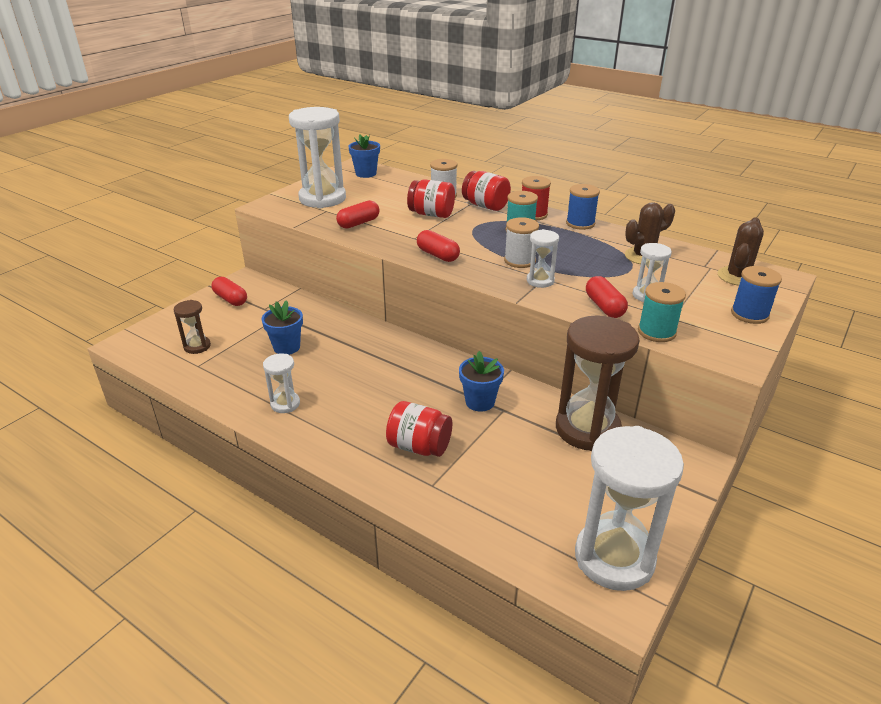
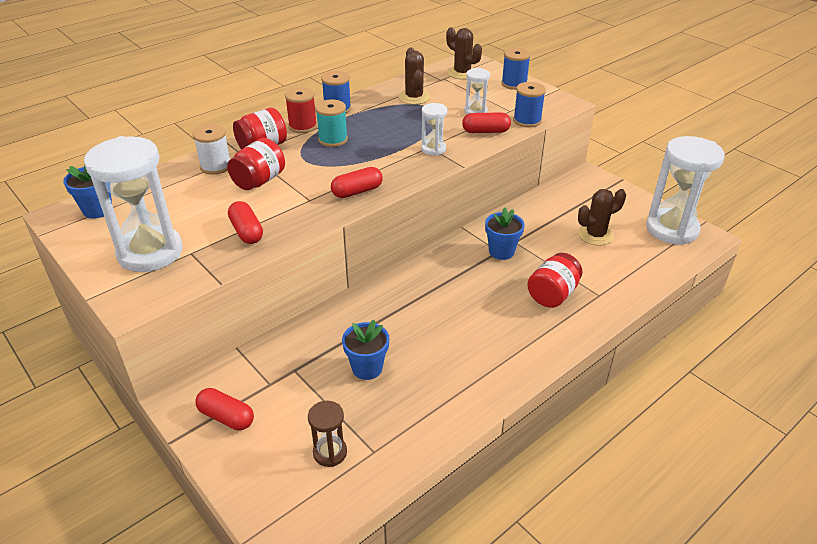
camera: 75 degrees left, 5 degrees up
(230, 299) = (226, 417): red capsule -> red capsule turned 60 degrees clockwise
(285, 404) = (472, 375): white hourglass -> none
(519, 260) = (392, 151): white spool -> none
(553, 476) = (595, 235): none -> brown cactus
(587, 429) = (547, 208): brown hourglass -> none
(656, 332) = (527, 120): turquoise spool -> blue spool

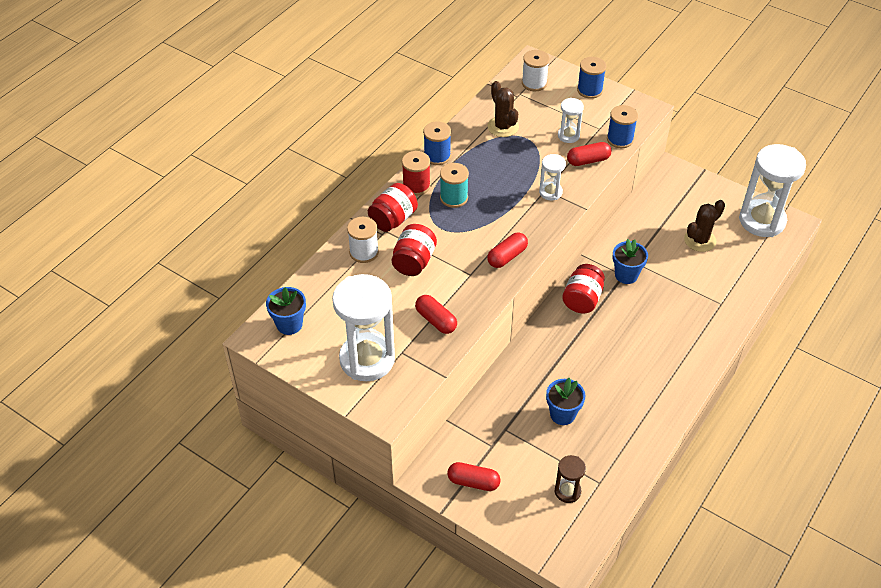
camera: 15 degrees left, 10 degrees up
(462, 73) = (534, 83): brown cactus -> white spool
(552, 294) = (683, 311): red jar -> red jar (582, 299)

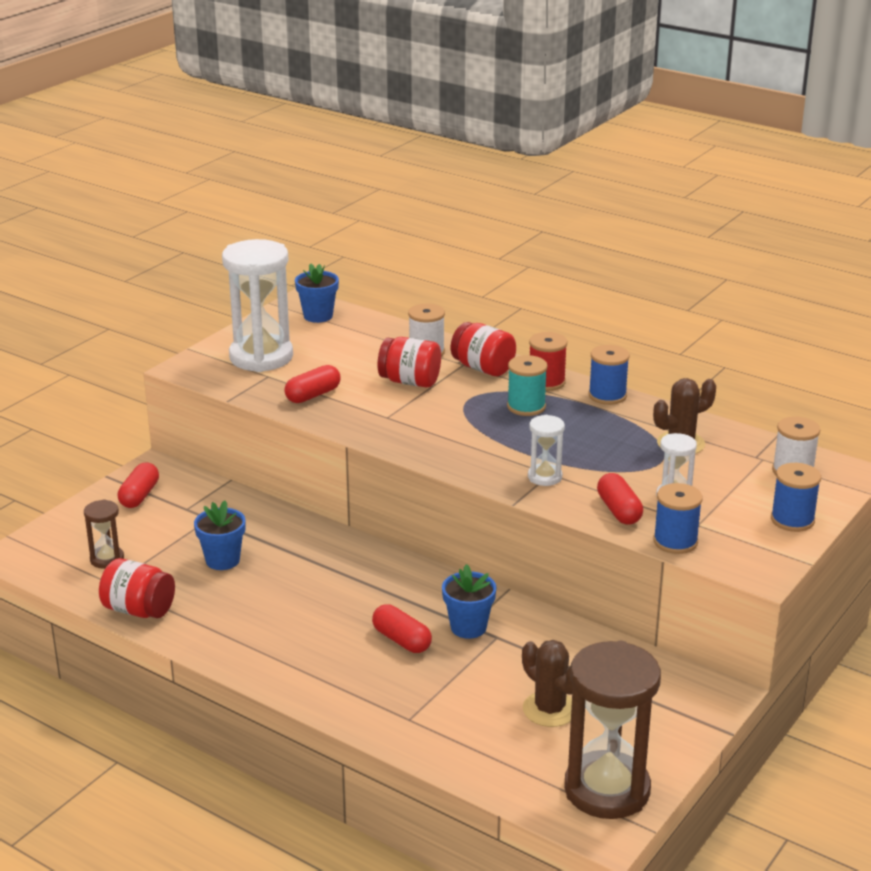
camera: 90 degrees right, 20 degrees down
(507, 256) = (417, 442): red capsule -> red capsule (401, 640)
(582, 299) = (419, 585): red jar -> red jar (139, 610)
(762, 220) = (607, 790): white hourglass -> brown hourglass

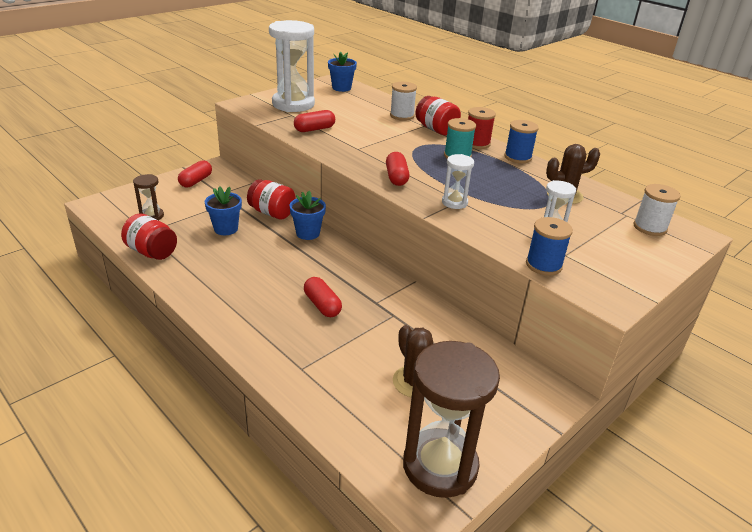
camera: 10 degrees right, 5 degrees up
(410, 381) = (383, 130): red jar -> red jar (272, 213)
(468, 627) = (375, 304): blue flower pot -> blue flower pot (308, 233)
(619, 510) = (504, 234): red capsule -> red capsule (396, 177)
(792, 520) = (645, 264): blue spool -> none

